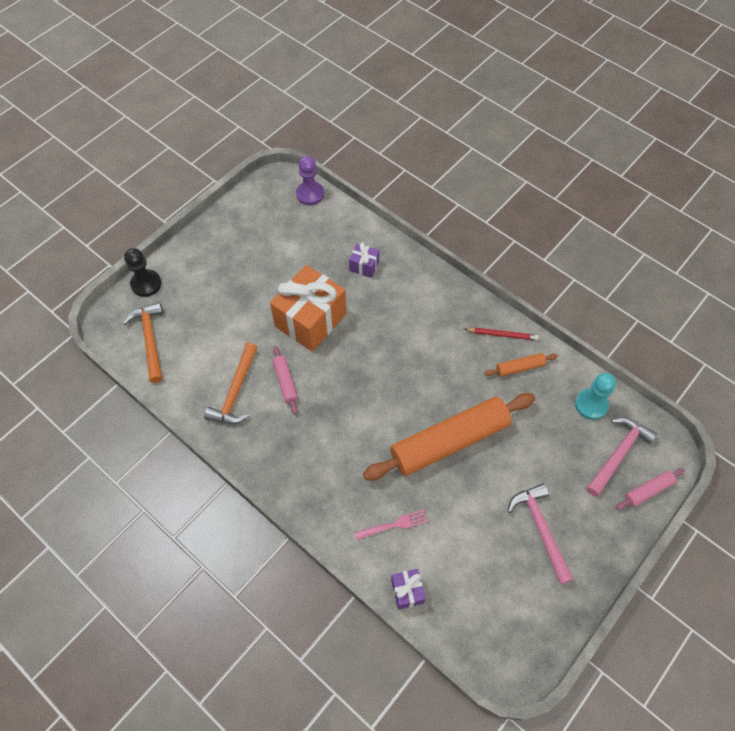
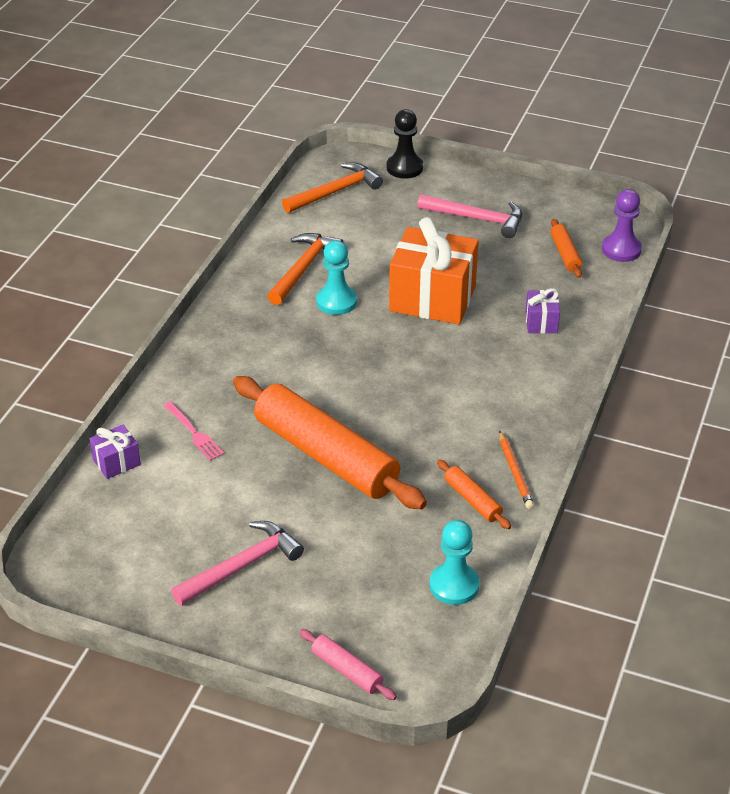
camera: 70 degrees right, 20 degrees down
(235, 392) = (303, 268): orange hammer -> orange hammer turned 120 degrees clockwise
(285, 382) = (336, 302): pink rolling pin -> turquoise pawn
(299, 225) = (565, 254): none -> orange rolling pin
(502, 335) = (515, 472): red pencil -> orange pencil
(618, 454) = (390, 628): pink hammer -> pink hammer (477, 219)

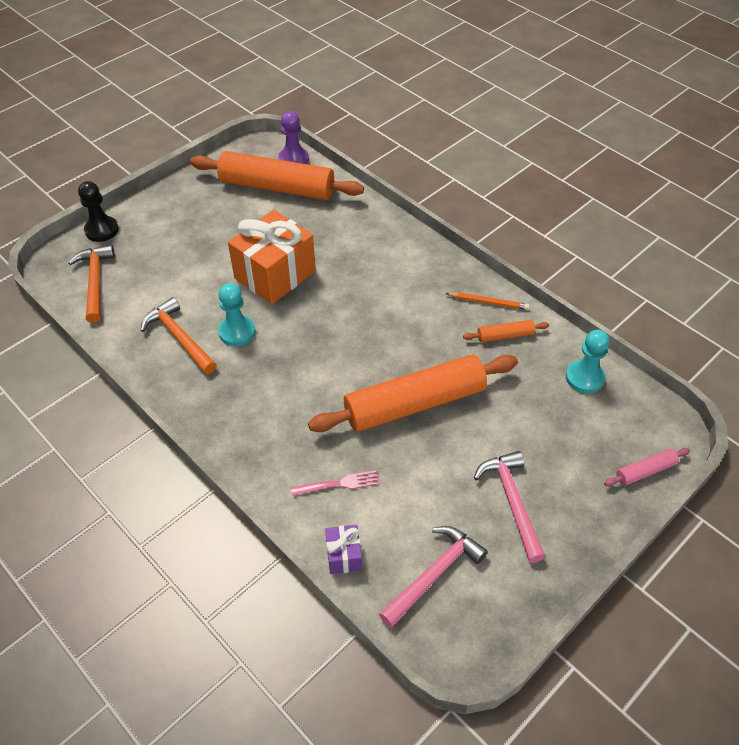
camera: 65 degrees left, 10 degrees up
(477, 219) = (200, 215): pink hammer -> pink hammer (434, 574)
(541, 322) = (342, 228): purple gift -> none
(565, 254) = (277, 187): orange rolling pin -> orange rolling pin, size x2.36

